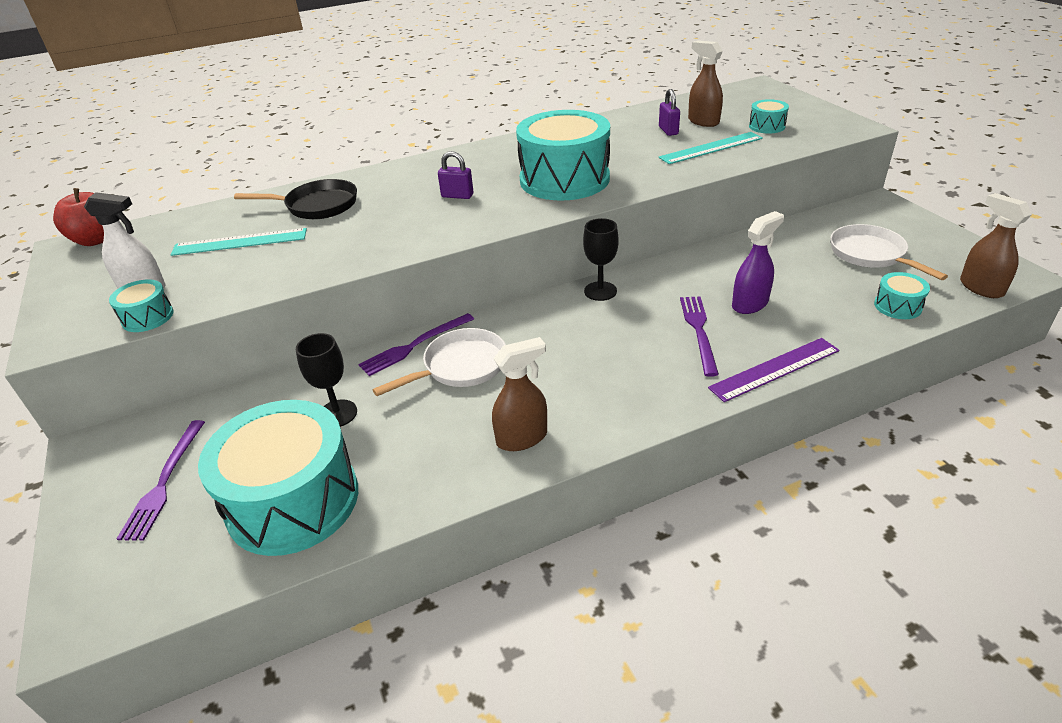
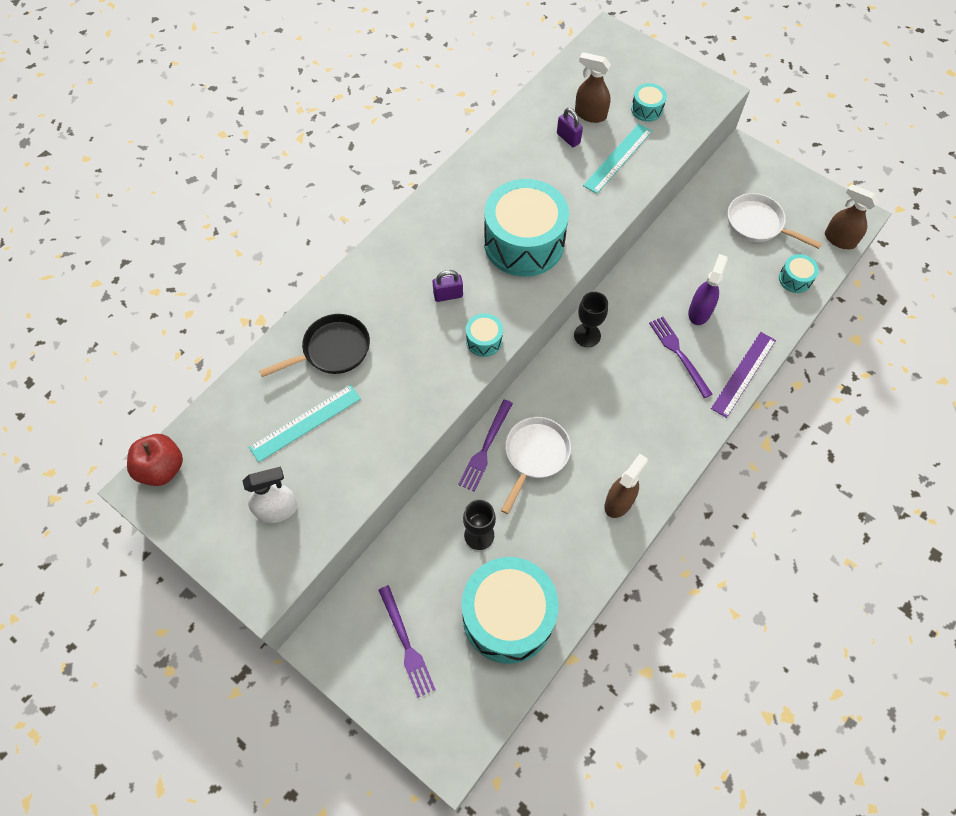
camera: 30 degrees left, 25 degrees up
(147, 317) = (314, 537): turquoise drum -> turquoise drum (484, 340)

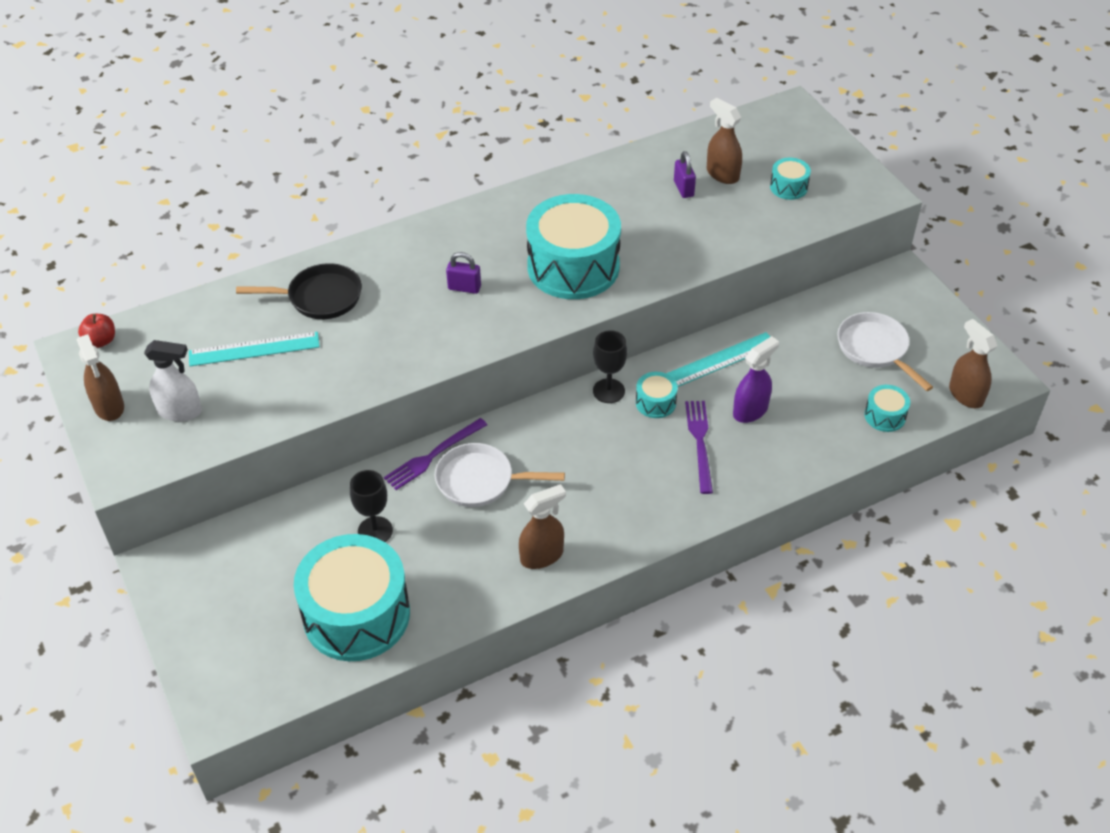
camera: 25 degrees right, 15 degrees down
(162, 468) = (101, 341): red apple -> red apple, size x0.64
(210, 531) = (109, 407): none -> brown spray bottle
(406, 644) = (240, 598): purple fork -> none
(484, 340) = (474, 338): turquoise drum -> turquoise drum (655, 403)
(535, 455) = (480, 480): white pan -> white pan turned 135 degrees counterclockwise
(618, 158) = (726, 222): turquoise ruler -> turquoise ruler (721, 360)
(743, 374) = (762, 486): purple ruler -> none

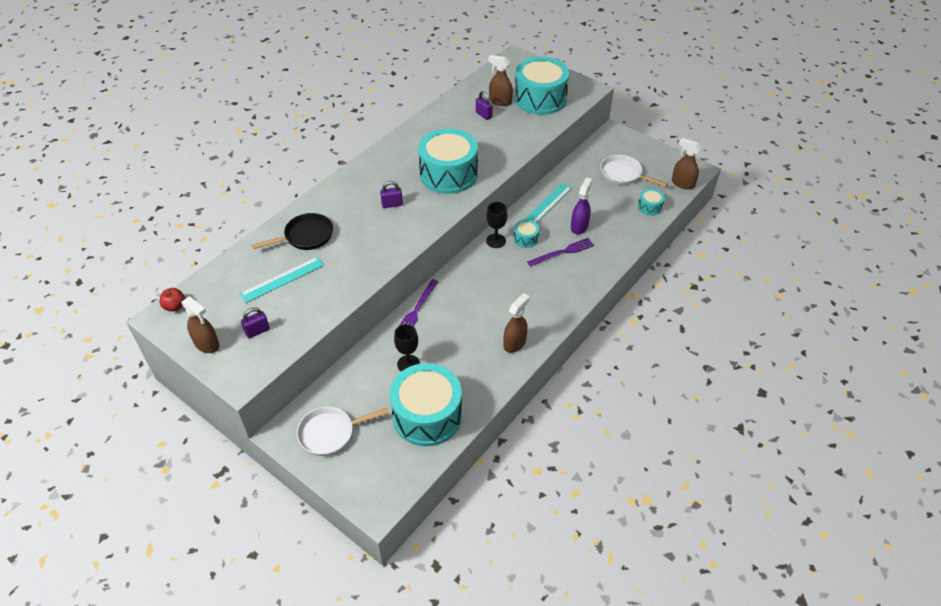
camera: 25 degrees left, 0 degrees up
(180, 411) = (257, 331): white spray bottle -> purple padlock
(480, 480) = (453, 314): white pan -> white pan (330, 433)
(700, 442) = (563, 252): purple fork -> purple fork turned 90 degrees clockwise
(788, 187) = (540, 99): turquoise drum -> turquoise drum, size x2.33

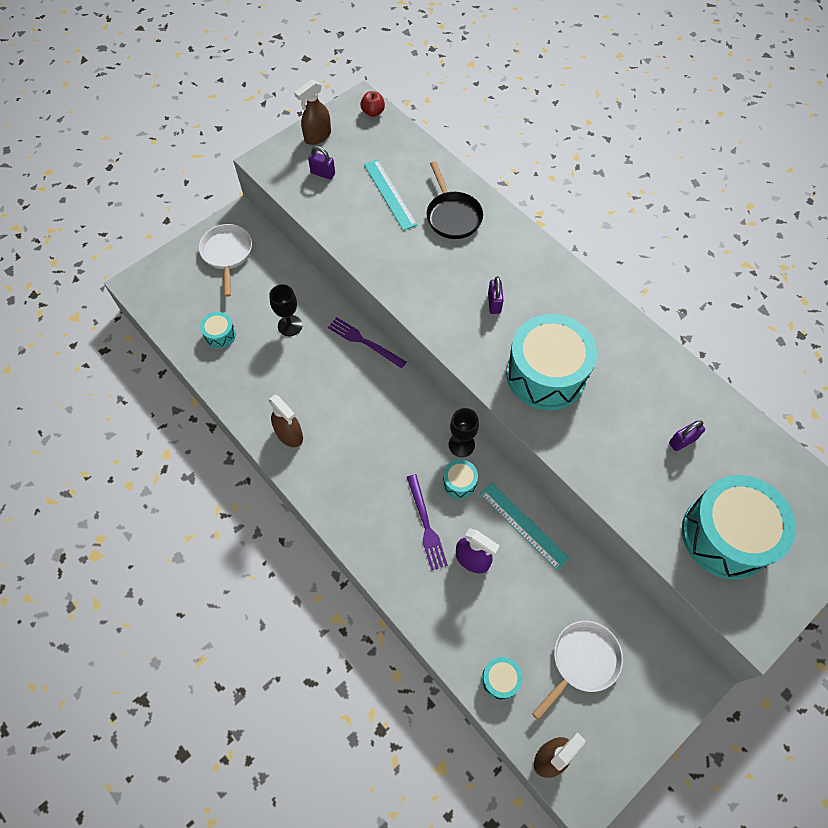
camera: 100 degrees right, 15 degrees up
(257, 331) = (323, 173): purple padlock -> purple padlock turned 45 degrees counterclockwise
(427, 416) = (220, 335): turquoise drum -> turquoise drum, size x0.43
(500, 101) = (718, 471): brown spray bottle -> none

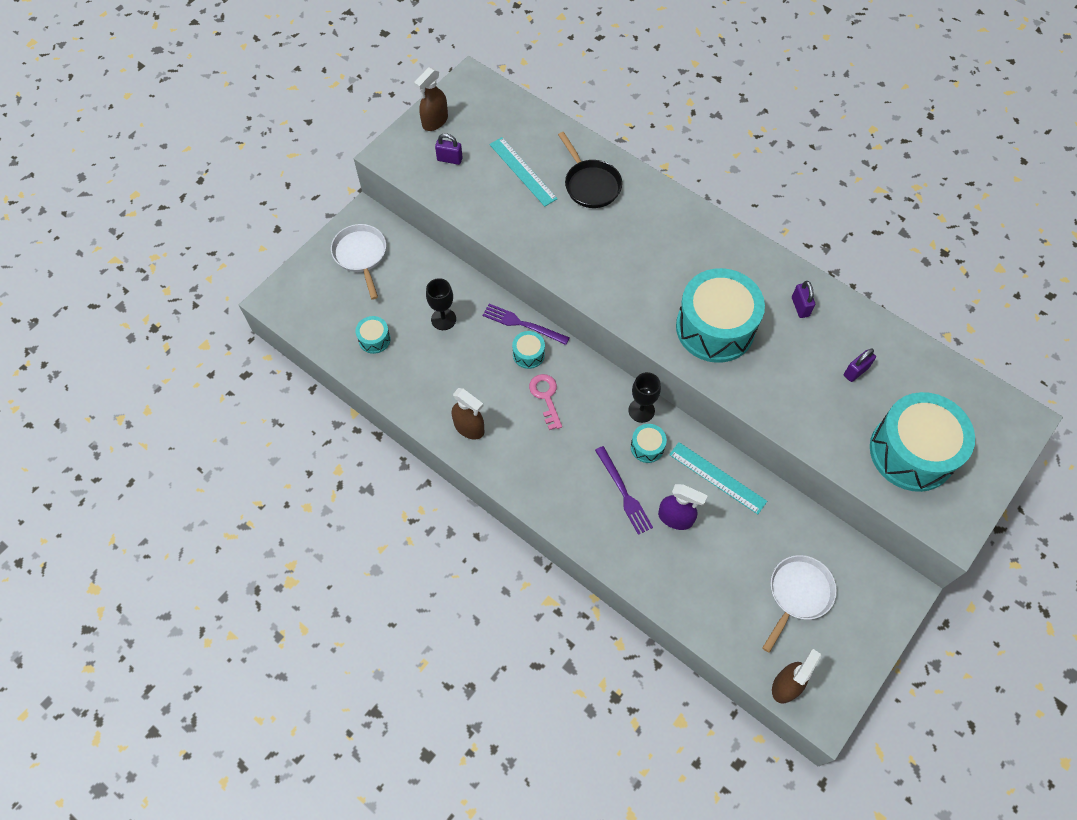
camera: 10 degrees left, 0 degrees up
(370, 416) = (546, 397): none -> pink key
(373, 112) = (486, 88): red apple -> none
(494, 303) = (650, 266): purple padlock -> purple padlock (800, 307)
(500, 679) = (725, 624): turquoise drum -> turquoise drum (528, 354)

